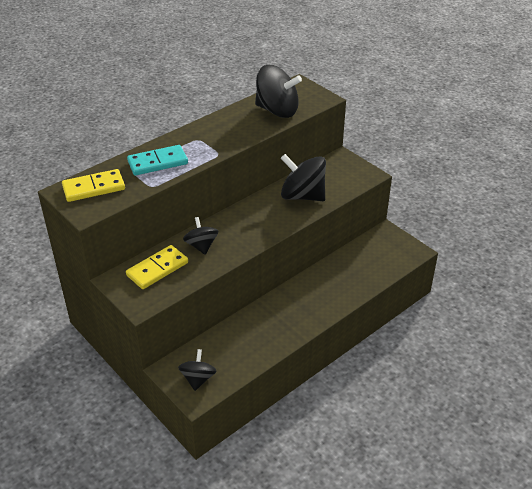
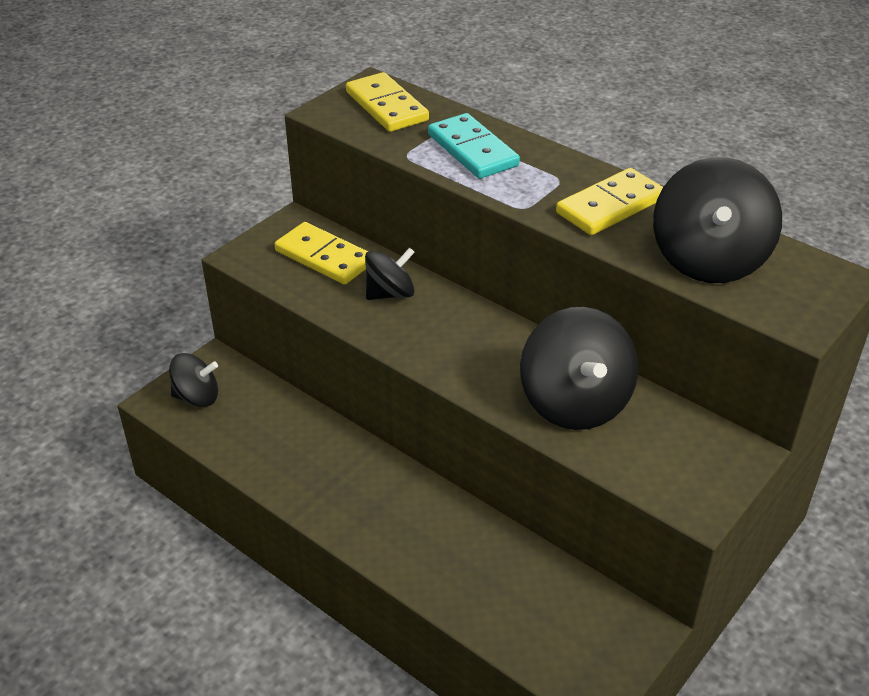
camera: 80 degrees right, 0 degrees up
(227, 128) = (610, 206): none -> yellow domino
(302, 196) = (575, 402): black spinning top -> black spinning top turned 150 degrees clockwise

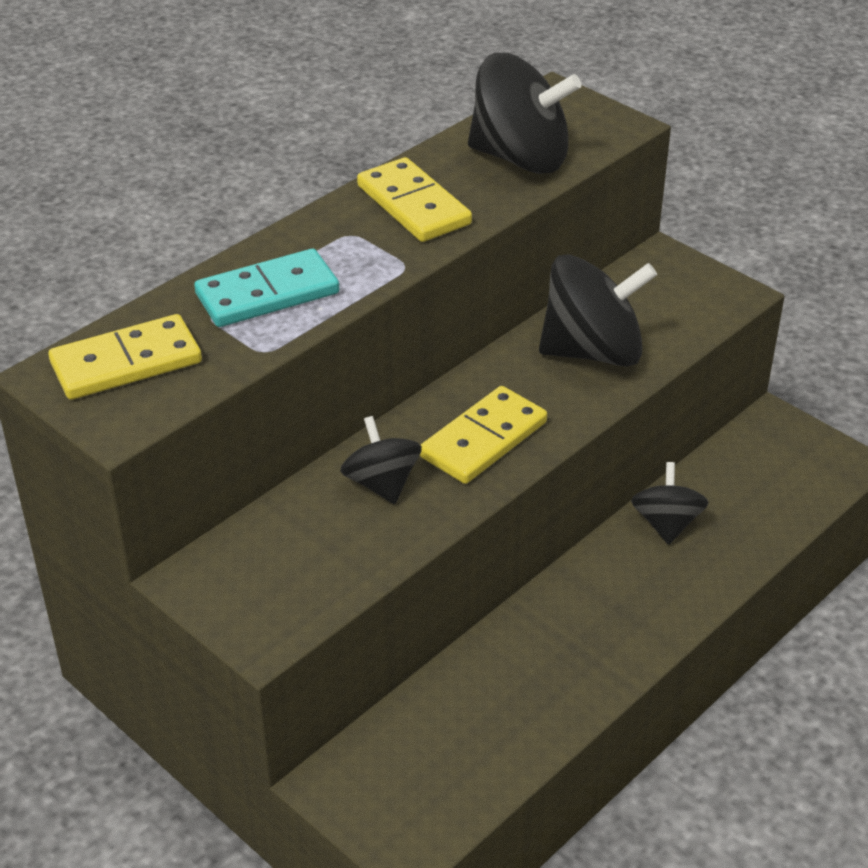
camera: 85 degrees left, 0 degrees up
(197, 397) = (405, 800): black spinning top -> black spinning top (666, 523)
(324, 257) = (288, 546): yellow domino -> yellow domino (483, 439)

